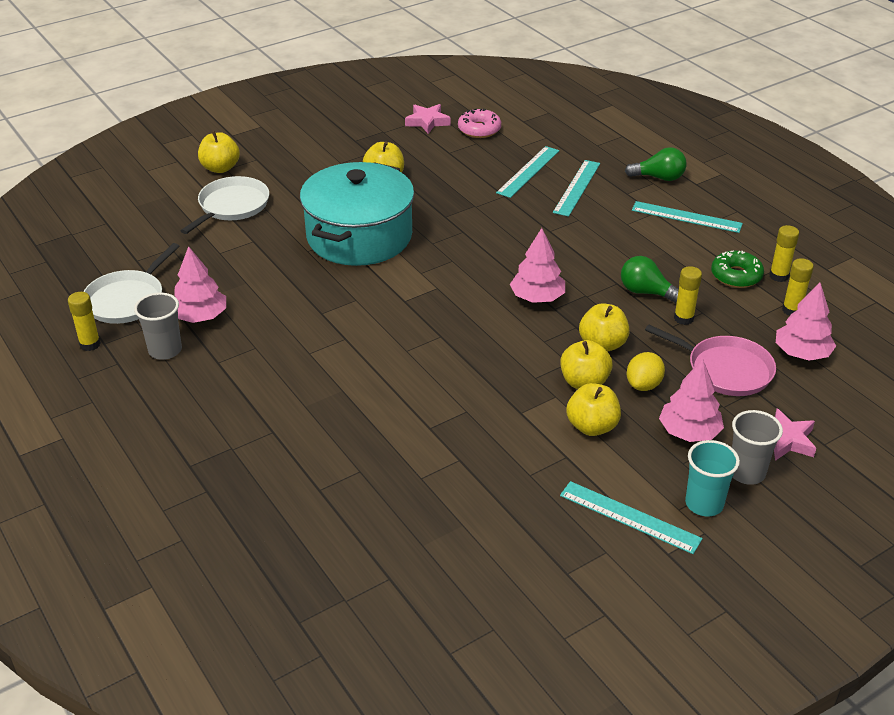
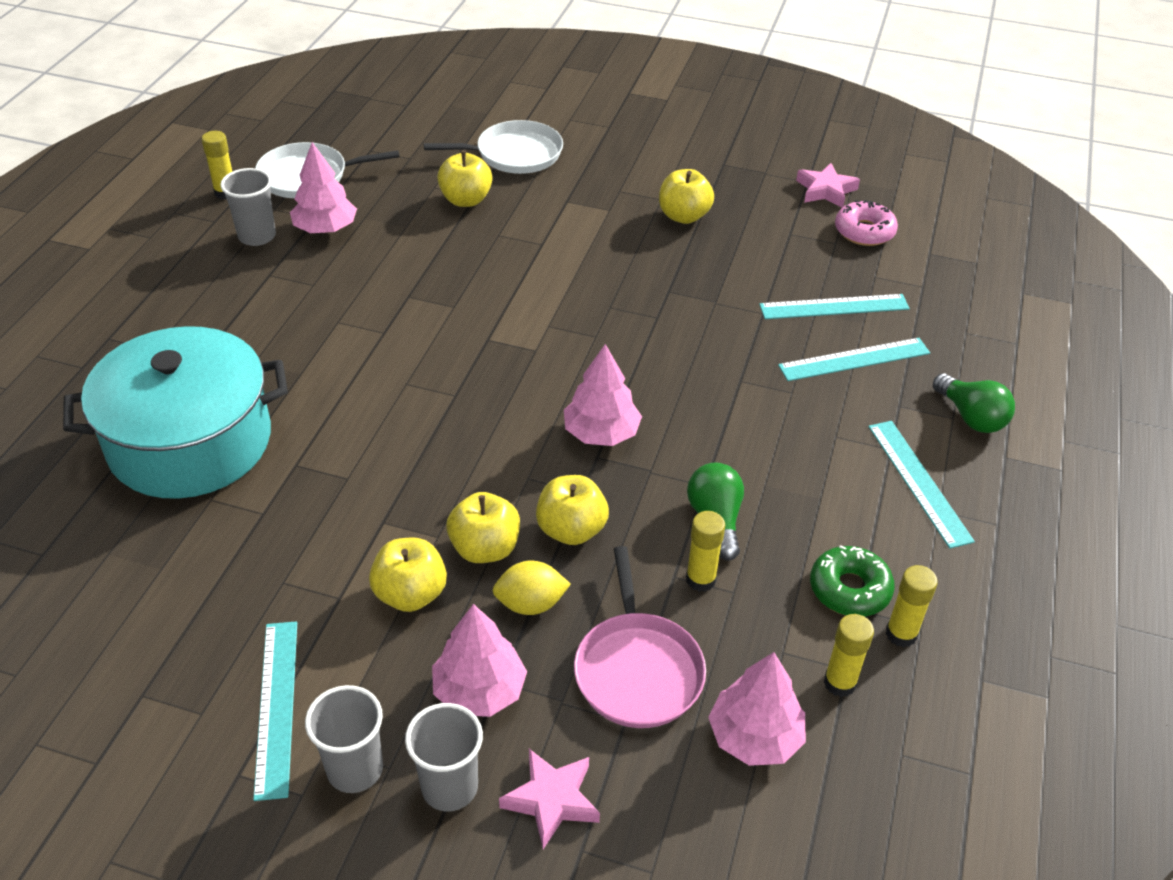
camera: 50 degrees right, 5 degrees up
(220, 168) = (566, 115): yellow apple -> yellow apple (466, 200)
(359, 236) = (561, 253): turquoise pot -> turquoise pot (190, 442)
(704, 504) = (355, 769): turquoise cup -> grey cup

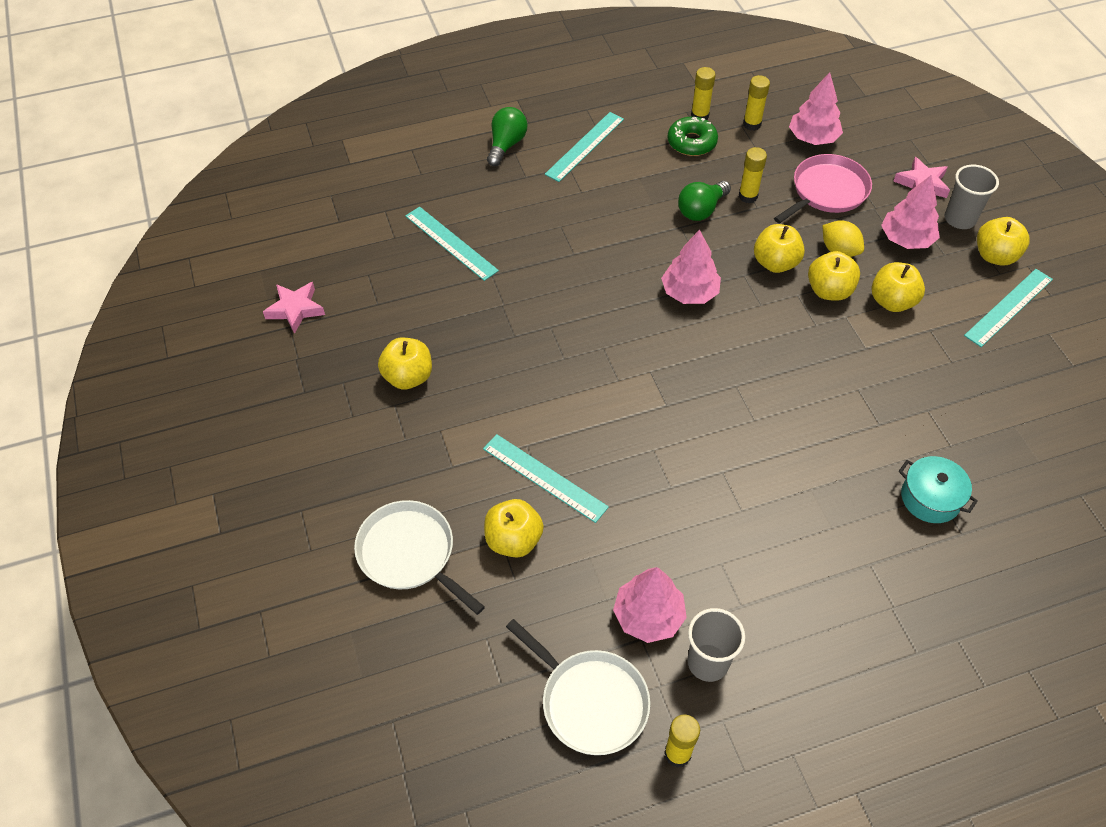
camera: 125 degrees left, 10 degrees up
(190, 442) = (930, 498): turquoise pot -> turquoise pot, size x0.44
(355, 769) = (995, 256): grey cup -> yellow apple
(854, 359) = (500, 212): turquoise ruler -> turquoise ruler (544, 477)
(864, 231) = (339, 264): pink donut -> none

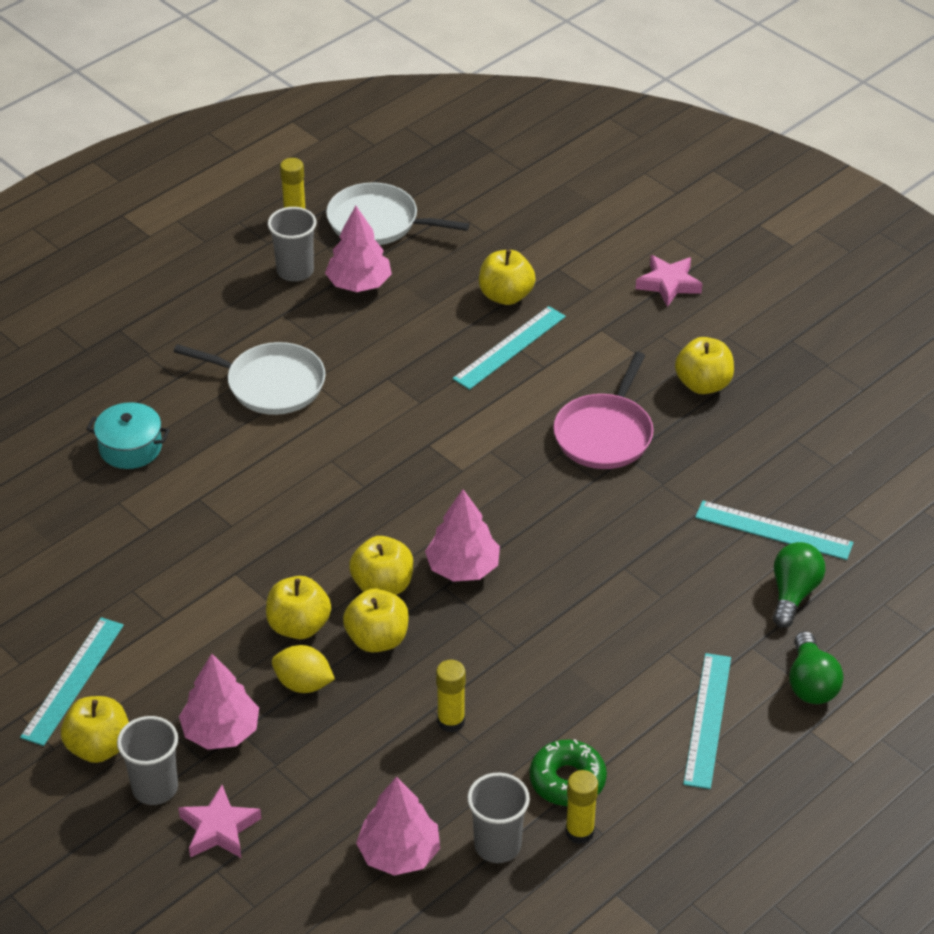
camera: 155 degrees right, 10 degrees down
(295, 309) = (873, 406): pink star -> pink star (668, 284)
(410, 554) = (587, 260): white pan -> white pan (271, 384)
(544, 477) = (509, 347): turquoise ruler -> turquoise ruler turned 60 degrees counterclockwise
(701, 210) = (502, 679): green light bulb -> green light bulb (793, 593)
(752, 124) = (497, 845): yellow glue stick -> grey cup
(827, 191) = (348, 767): pink pan -> pink pan (605, 434)
(892, 301) = (218, 638): yellow apple -> yellow apple (382, 586)

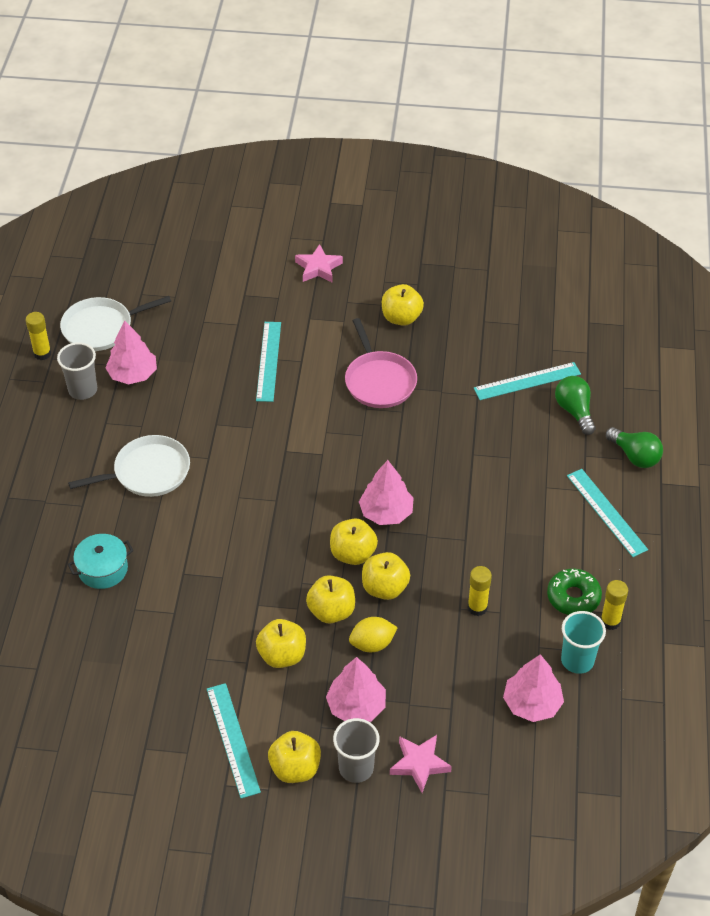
camera: 40 degrees left, 5 degrees up
(497, 845) = (577, 660): grey cup -> turquoise cup
(506, 296) = (232, 330): yellow apple -> yellow apple (282, 655)

